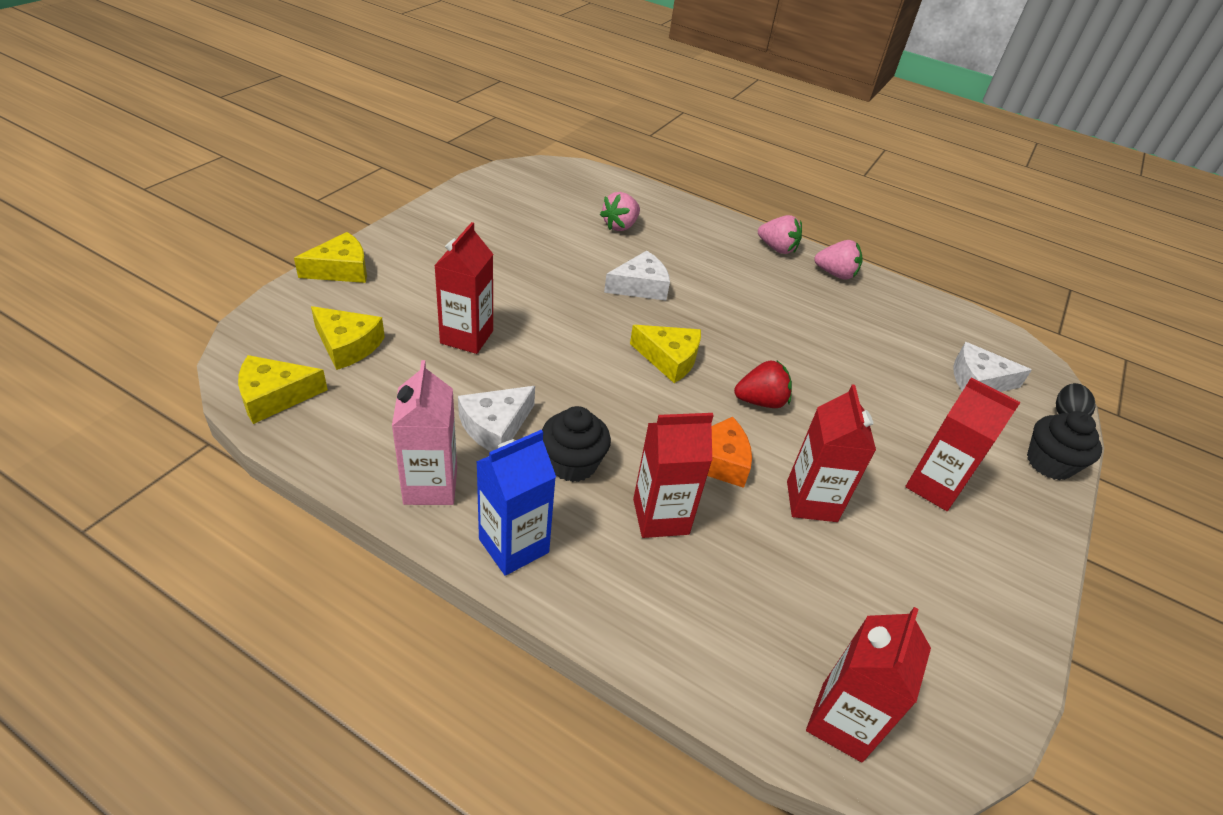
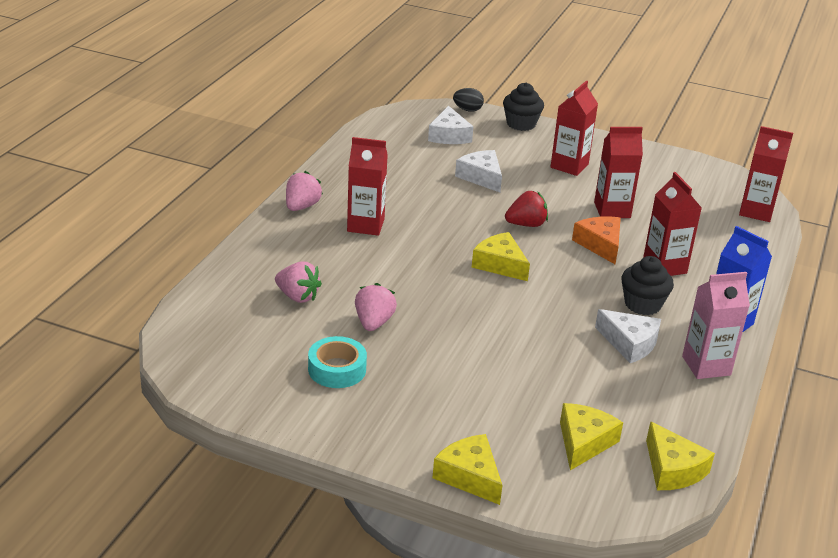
camera: 95 degrees left, 10 degrees down
(467, 337) = (532, 373): red carton -> red carton (365, 225)
(509, 230) = (337, 369): none -> turquoise tape
(640, 286) = (403, 281): white cheese -> white cheese (481, 177)
(669, 359) = (500, 264): yellow cheese -> yellow cheese turned 60 degrees counterclockwise
(760, 401) = (526, 224): red strawberry -> red strawberry turned 90 degrees clockwise
(835, 274) = (332, 180): pink strawberry -> pink strawberry (373, 323)

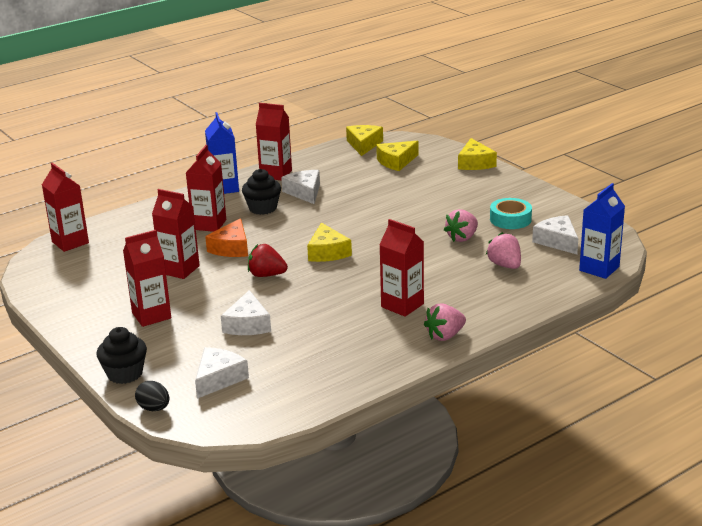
camera: 145 degrees left, 5 degrees down
(188, 319) = (599, 268): none -> blue carton
(257, 348) = (557, 241): none -> white cheese
(706, 366) = (276, 174): pink carton -> red carton

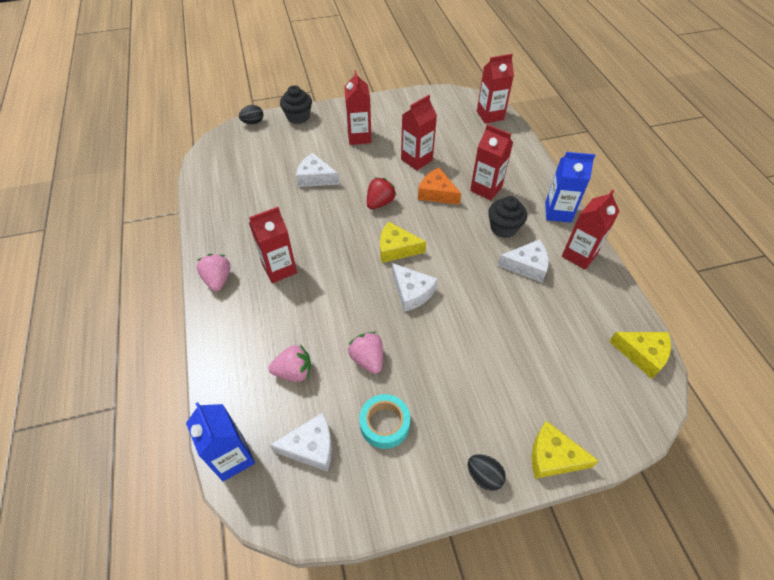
camera: 110 degrees right, 25 degrees up
(218, 379) = (261, 152): white cheese -> white cheese (412, 292)
(396, 162) = (582, 370): yellow cheese -> none
(511, 181) = (484, 476): none -> black egg

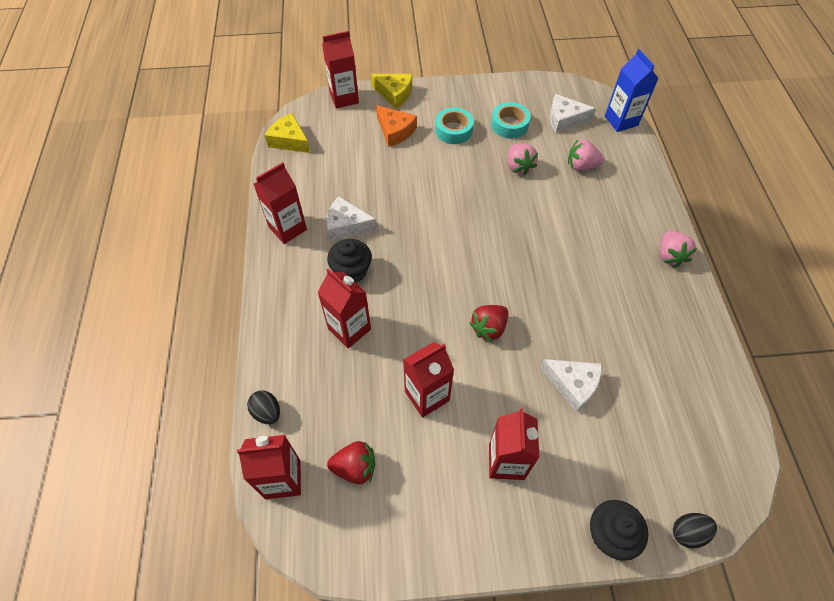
camera: 170 degrees left, 5 degrees up
(279, 269) = (606, 258): red carton -> red carton (344, 98)
(396, 248) = (478, 263): yellow cheese -> none
(412, 292) = (470, 216): white cheese -> none
(436, 193) = (414, 332): orange cheese -> orange cheese (395, 131)
(450, 124) = (355, 467): none -> red strawberry
(454, 402) = (453, 130): none -> turquoise tape
(484, 476) = (445, 91): black egg -> black egg (267, 412)
(558, 212) = (279, 281): blue carton -> none

